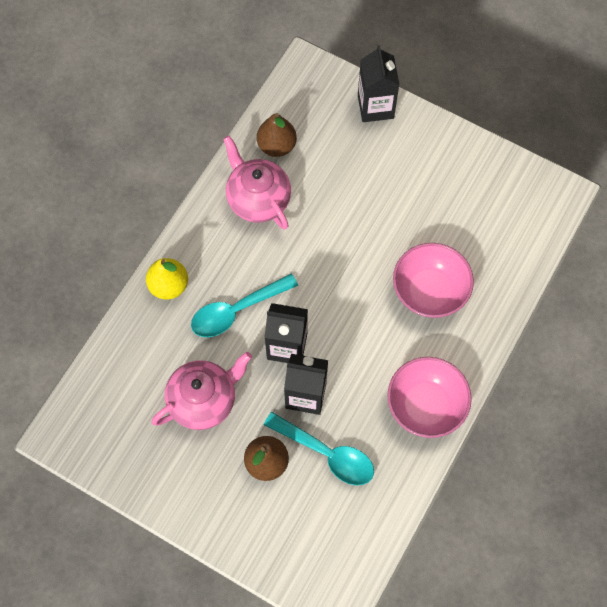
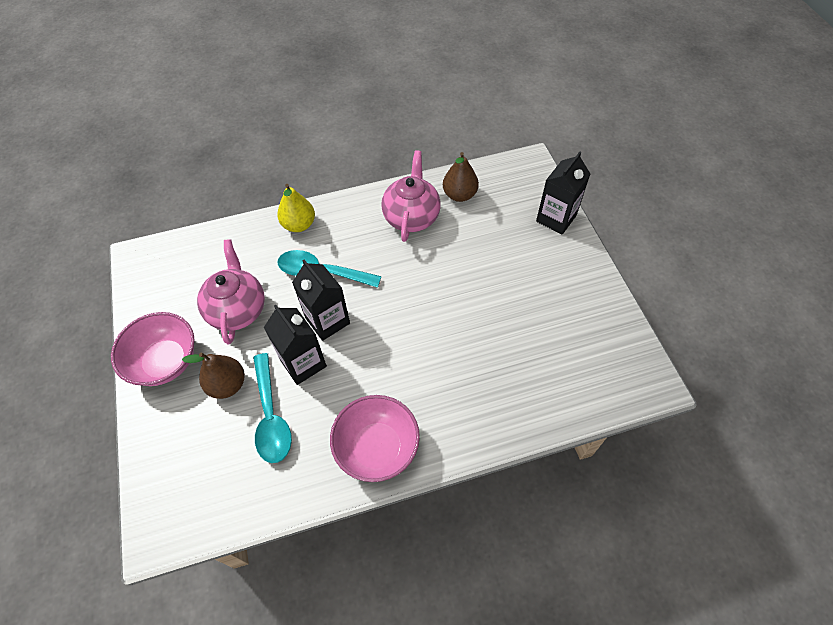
camera: 45 degrees right, 10 degrees down
(204, 400) = (238, 309): pink teapot -> pink teapot turned 105 degrees counterclockwise
(429, 291) = (468, 368): pink bowl -> pink bowl (165, 361)

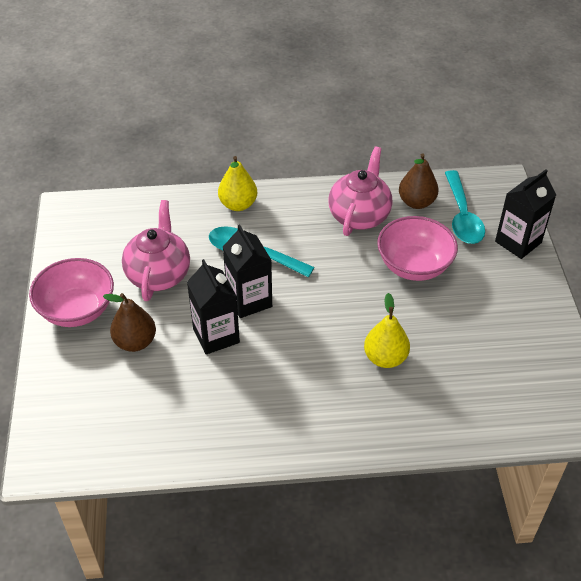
camera: 10 degrees right, 10 degrees down
(271, 416) = (173, 378): turquoise spoon -> turquoise spoon (462, 216)
(377, 448) = (276, 427): pink bowl -> pink bowl (414, 266)
(463, 356) = (385, 358): none -> yellow pear

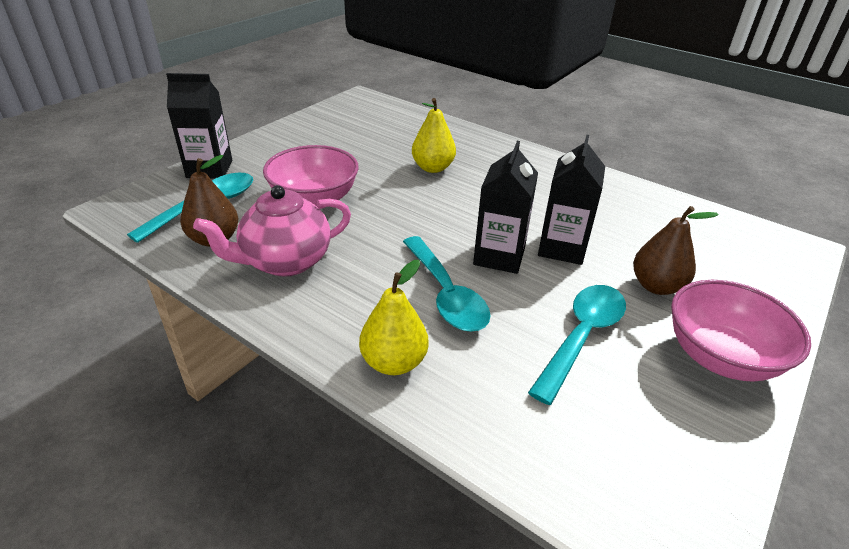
camera: 140 degrees left, 10 degrees down
(159, 274) = (581, 337): pink teapot -> turquoise spoon

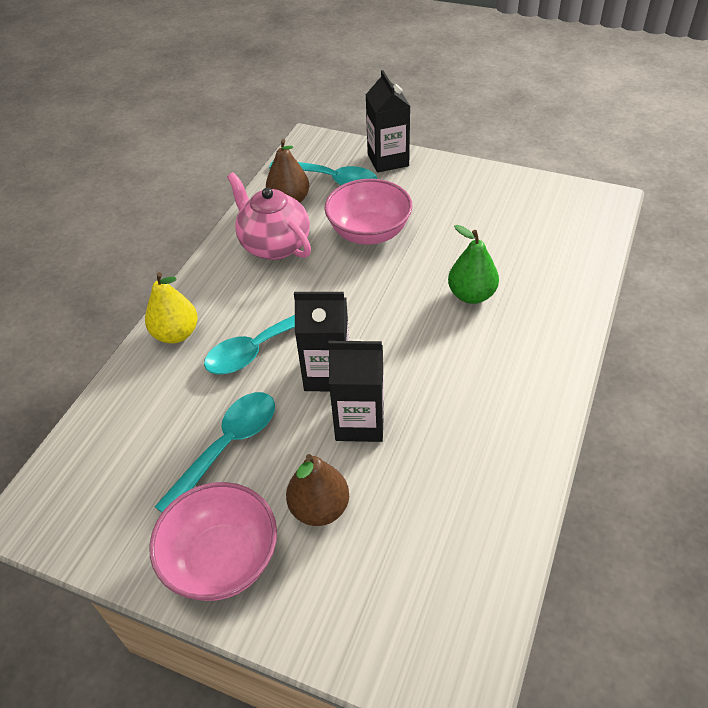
camera: 80 degrees right, 10 degrees up
(433, 168) = (471, 295): yellow pear -> green pear
(581, 337) = (227, 447): turquoise spoon -> turquoise spoon turned 75 degrees counterclockwise

